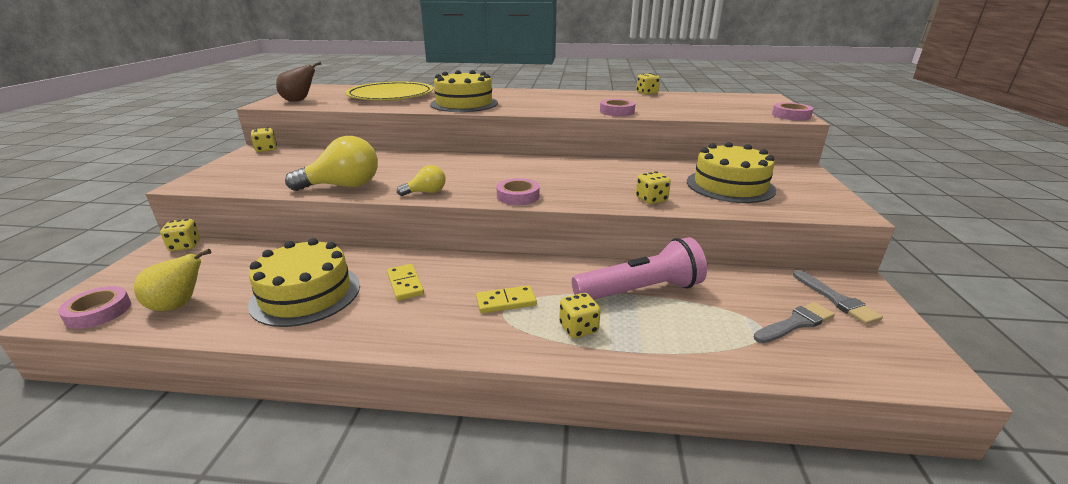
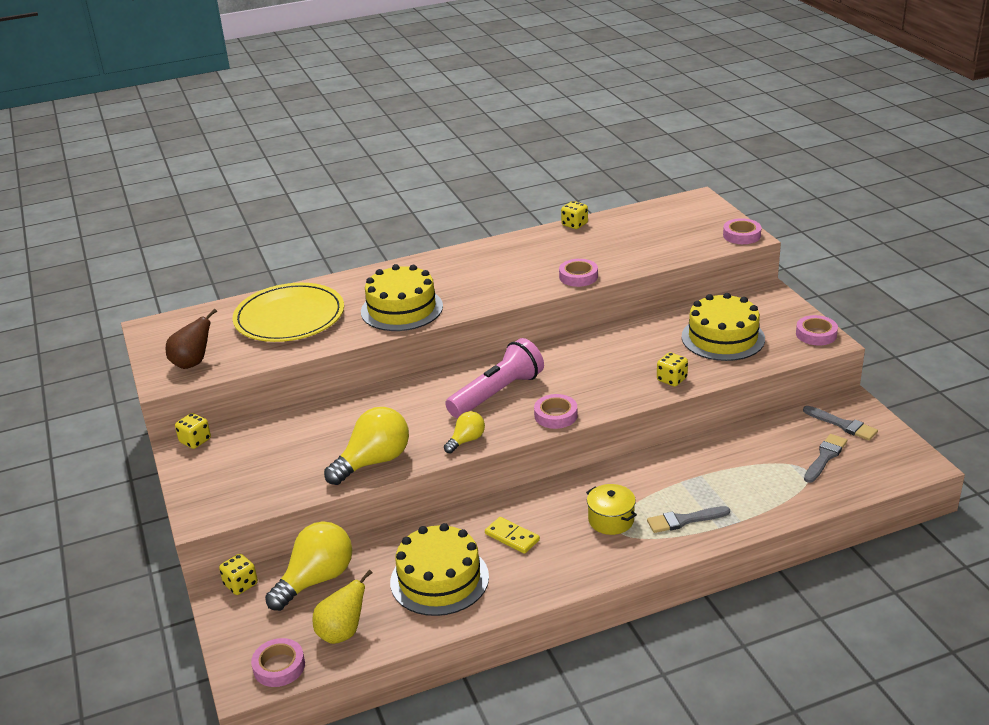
camera: 25 degrees left, 5 degrees up
(230, 261) = (316, 580): none -> yellow light bulb
(506, 302) = (611, 520): yellow domino -> yellow pot
(578, 328) = (684, 520): yellow dice -> grey brush
(640, 291) = (703, 470): pink flashlight -> pink flashlight (497, 393)
(837, 204) = (816, 334): none -> pink tape

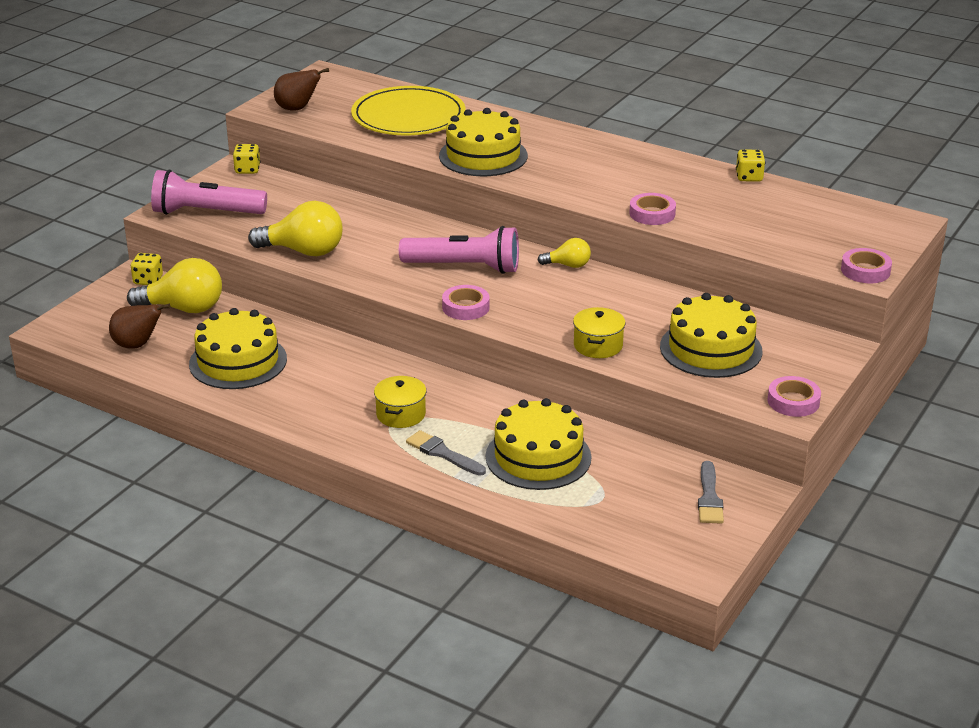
camera: 50 degrees right, 0 degrees up
(236, 491) = (206, 213): none -> pink flashlight
(279, 666) = (78, 335): pink tape -> none
(342, 632) = (137, 345): yellow pear -> brown pear
(466, 440) = (379, 280): yellow light bulb -> yellow light bulb (568, 265)
(512, 537) = (325, 374): yellow domino -> none
(672, 379) = (598, 345): yellow dice -> yellow pot
(730, 477) = (538, 457): none -> yellow cake
(825, 457) = (637, 503): grey brush -> none

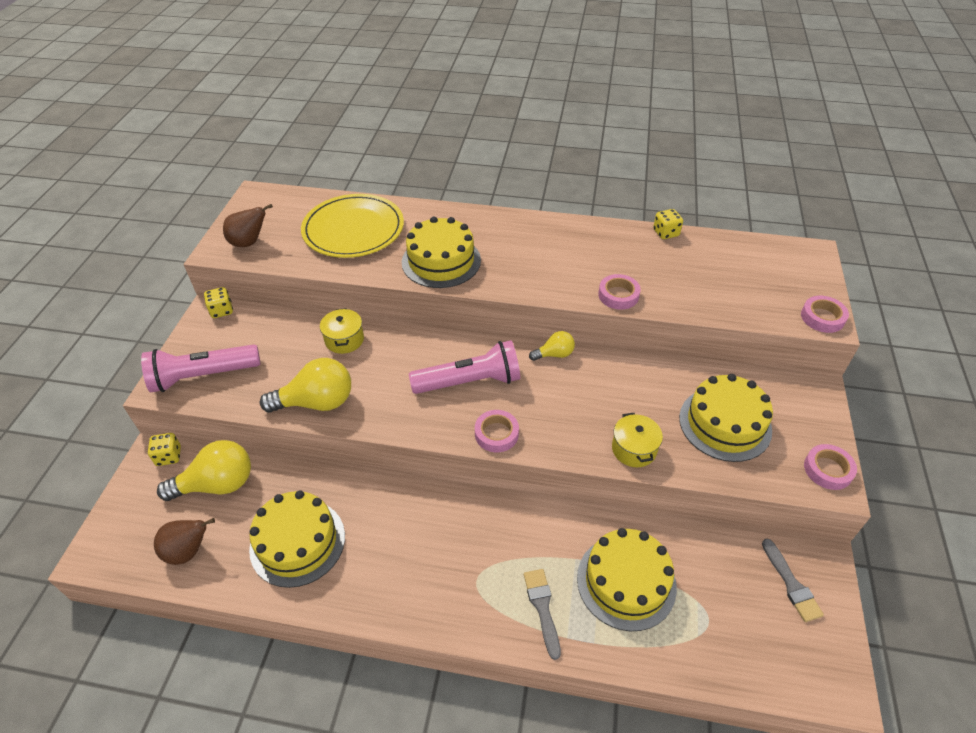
camera: 20 degrees left, 15 degrees up
(401, 414) = (480, 565): yellow pot -> yellow pot (344, 340)
(443, 453) = (542, 608): grey brush -> grey brush turned 60 degrees clockwise

